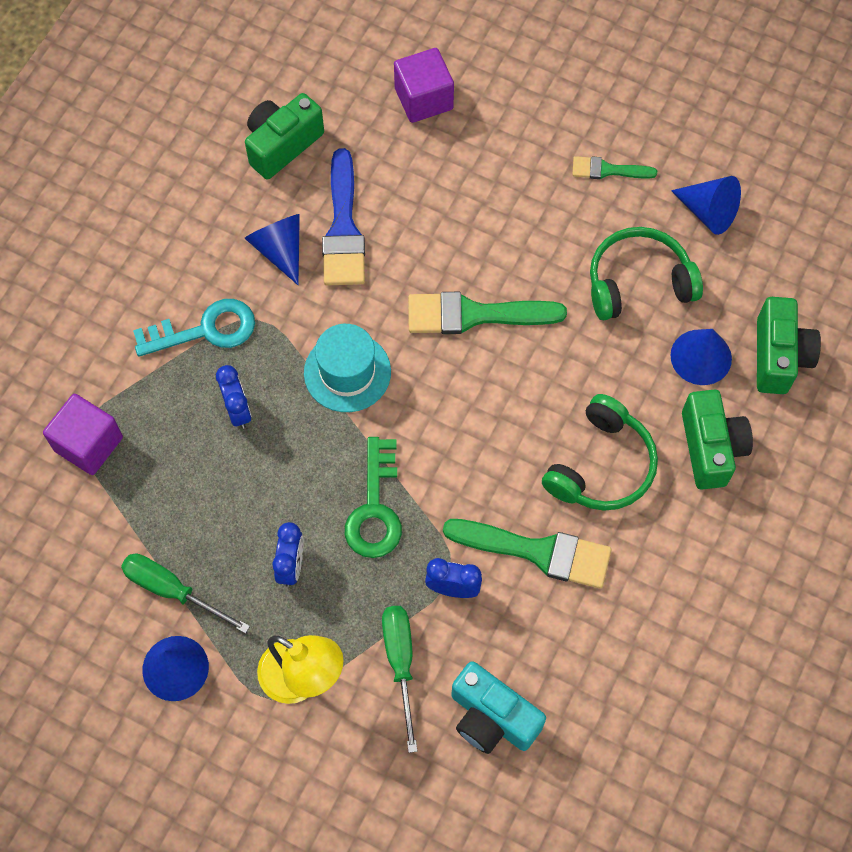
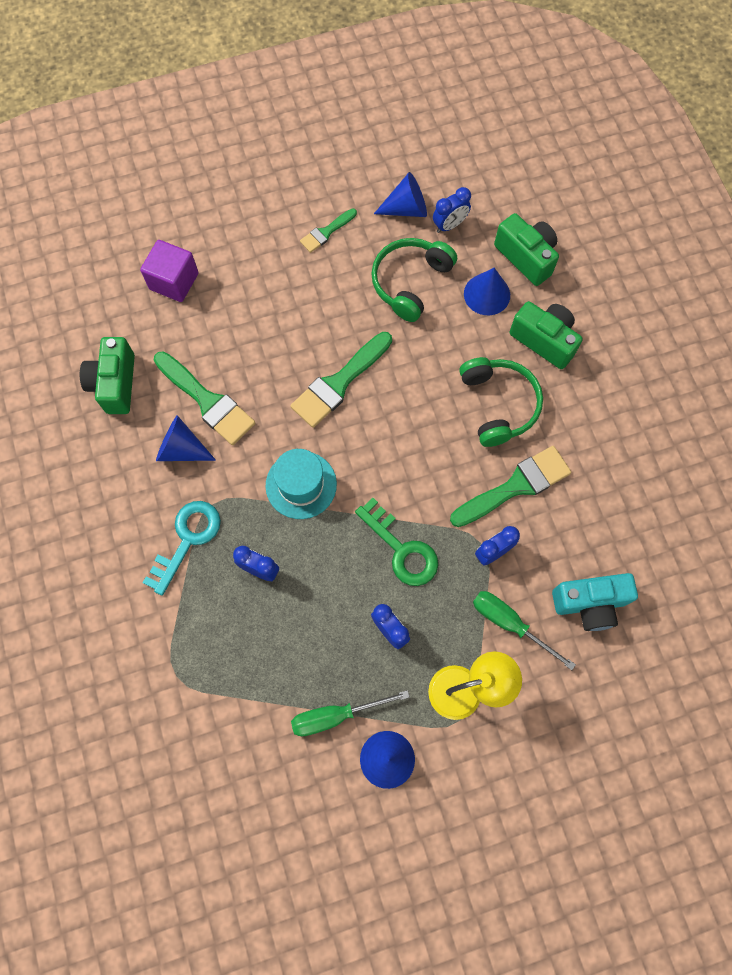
camera: 45 degrees left, 5 degrees up
(88, 444) = (188, 679): purple cube -> none
(343, 228) = (207, 401): blue brush -> green brush
(734, 262) = (449, 225): none -> blue clock

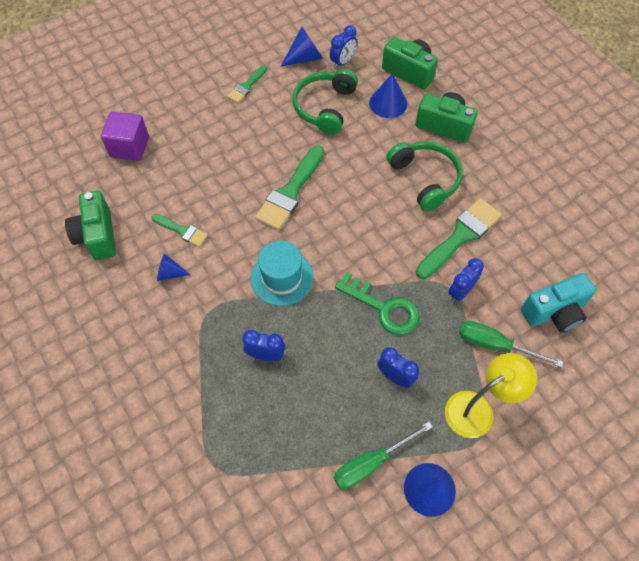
camera: 15 degrees left, 10 degrees down
(181, 449) = (169, 273): blue cone -> blue cone, size x0.64
(187, 539) = (194, 346): turquoise key -> none
(207, 401) = (182, 231): green brush -> green brush, size x0.56

